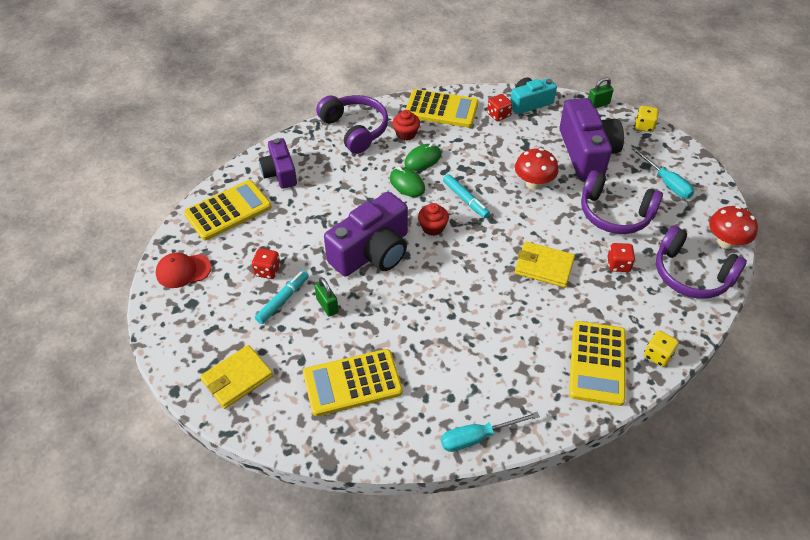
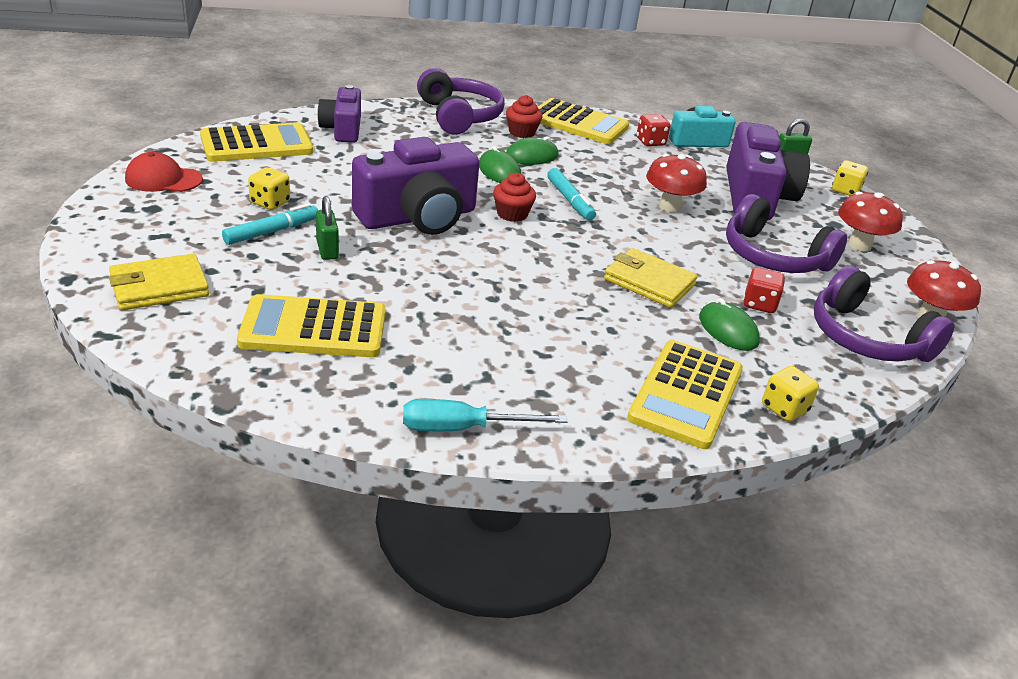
camera: 10 degrees right, 15 degrees down
(267, 271) = (270, 203): red dice -> yellow dice
(606, 296) = (728, 330): none -> green mouse
(666, 183) = (859, 245): turquoise screwdriver -> red mushroom

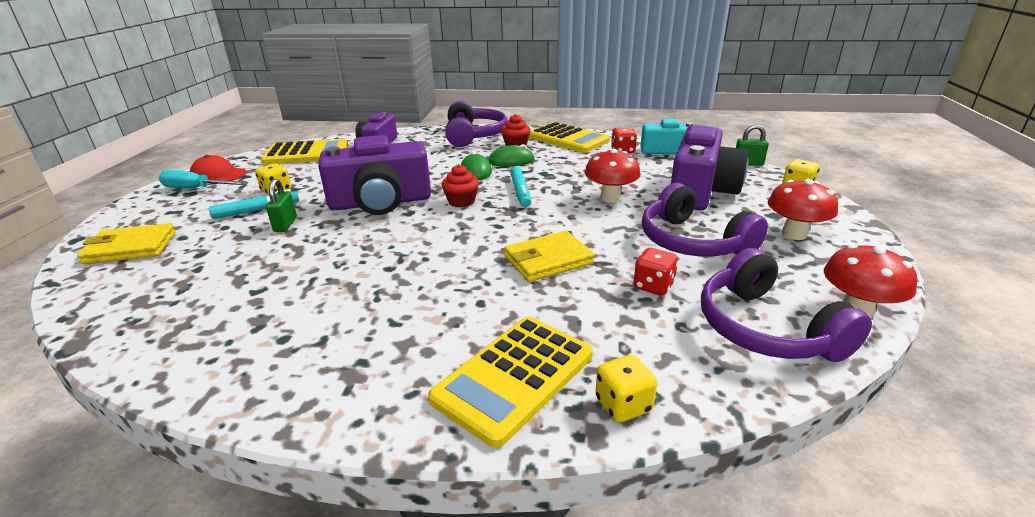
camera: 20 degrees right, 5 degrees down
(313, 328) = (211, 286): yellow calculator -> none
(463, 428) = (250, 393): turquoise screwdriver -> turquoise screwdriver (196, 189)
(649, 282) = (548, 260): yellow wallet -> yellow wallet turned 75 degrees counterclockwise
(728, 330) = (604, 310): green mouse -> none

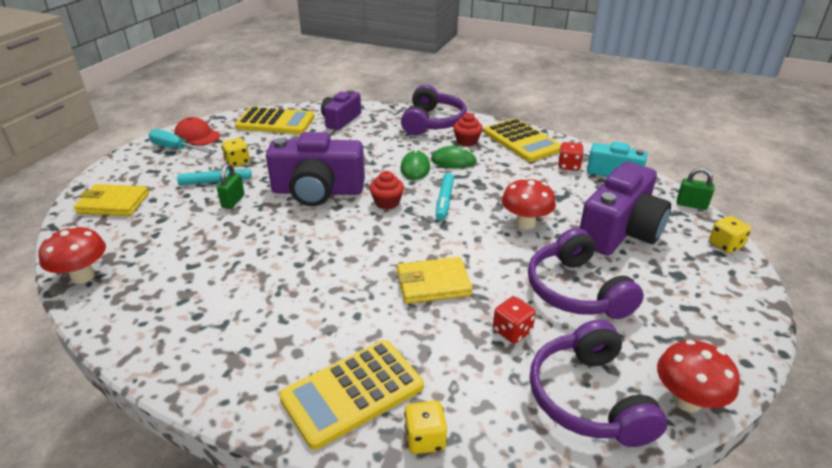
camera: 15 degrees right, 5 degrees up
(794, 234) = (683, 302): red mushroom -> red mushroom (83, 276)

